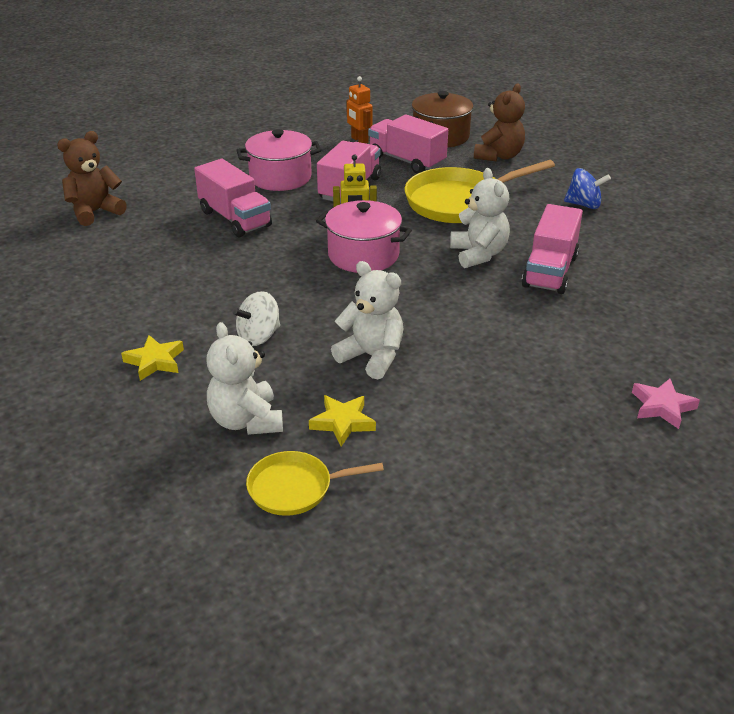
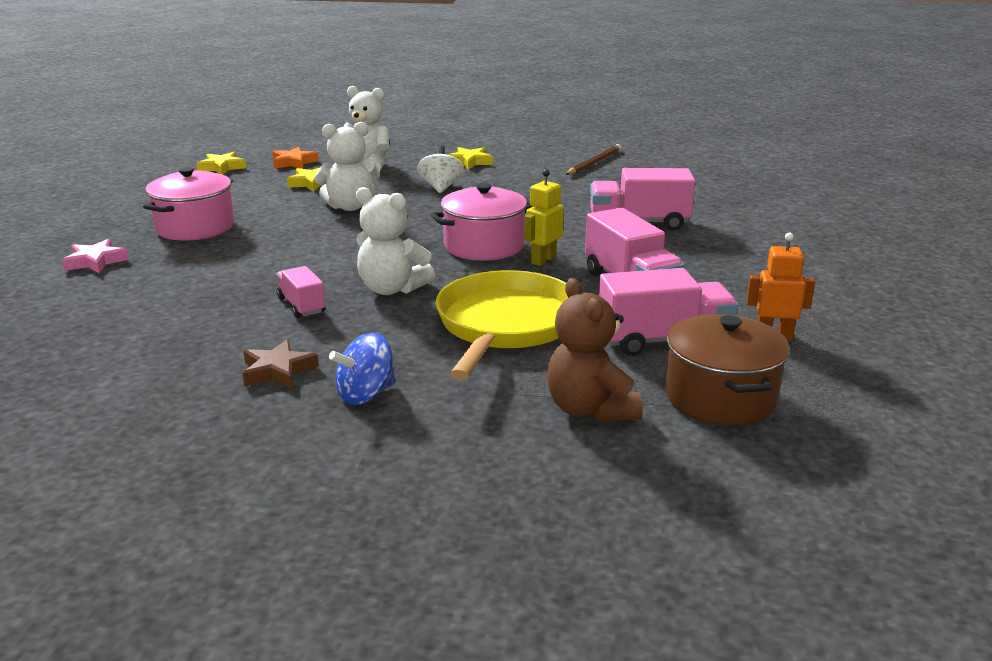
camera: 130 degrees right, 10 degrees down
(84, 291) = (594, 163): none -> brown pencil
(95, 212) = (730, 186): brown teddy bear -> none
(280, 177) = (709, 263): pink pot -> pink pot (195, 227)
(295, 488) = (293, 162): yellow pan -> orange star
(382, 537) = (222, 167): none -> yellow star
(550, 271) = (301, 305): pink truck -> pink truck, size x0.58
(613, 236) = (278, 371): none -> brown star

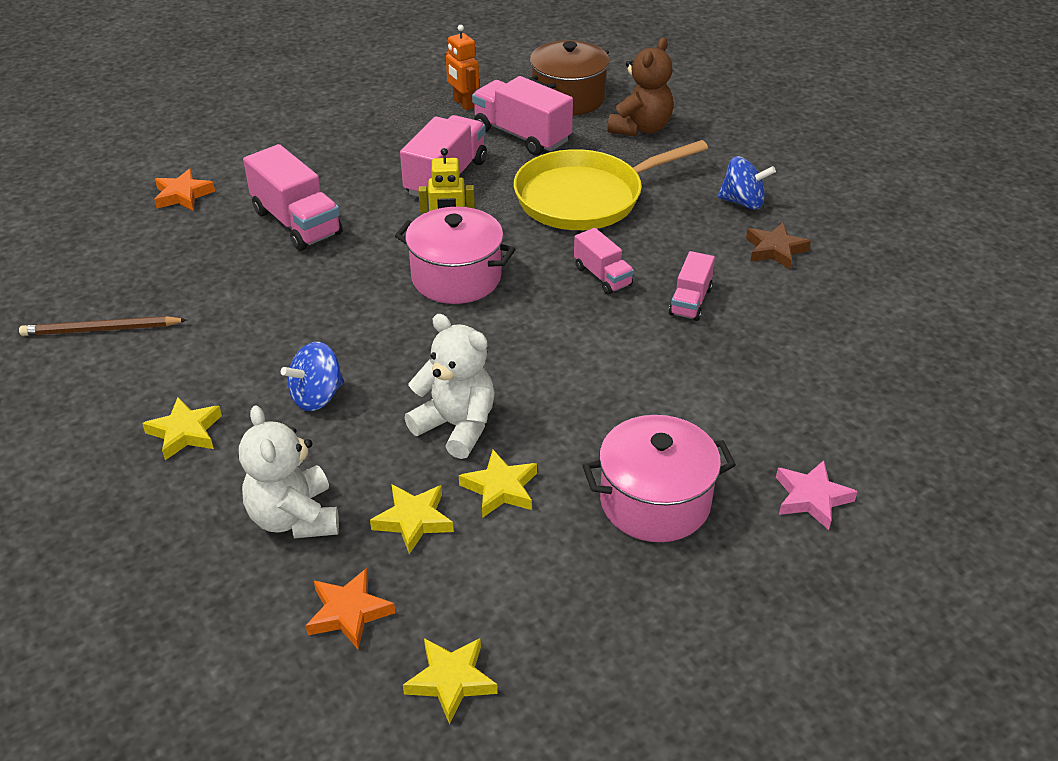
camera: 130 degrees left, 15 degrees up
(287, 202) = (500, 488): none -> yellow star
(392, 289) = (602, 276): white teddy bear -> pink truck
(441, 187) = (317, 396): white spinning top -> blue spinning top
(731, 204) = (183, 195): none -> orange star

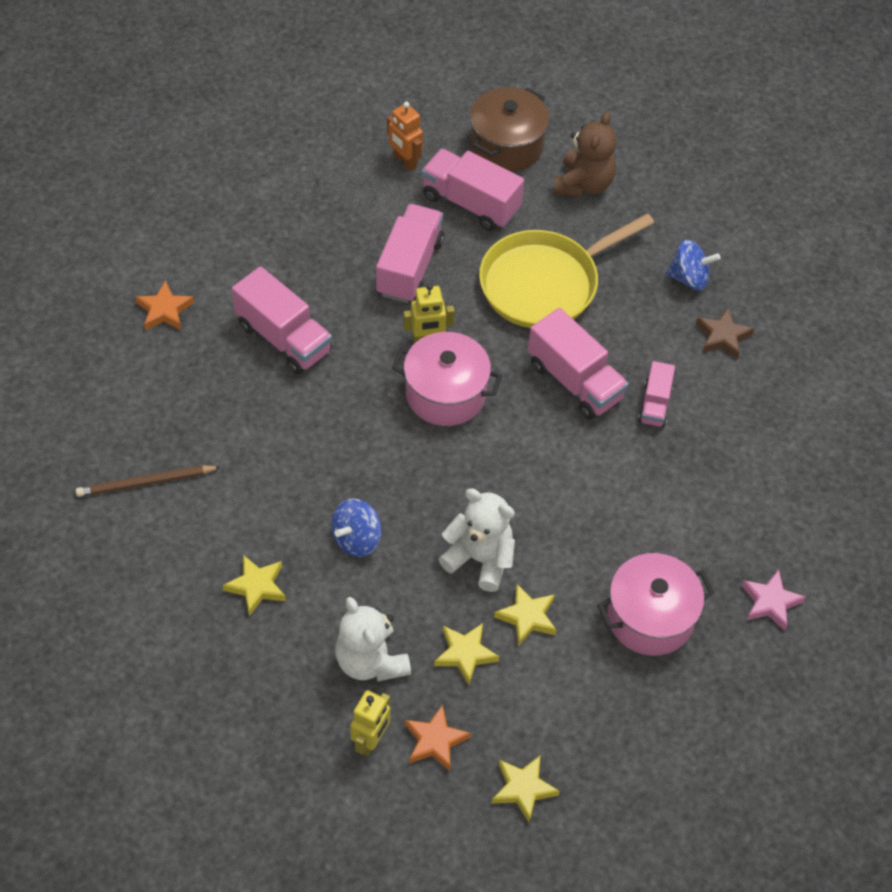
camera: 10 degrees left, 15 degrees up
(266, 604) = (371, 740): none -> yellow robot
(602, 276) = (574, 381): pink truck -> pink truck, size x1.73

